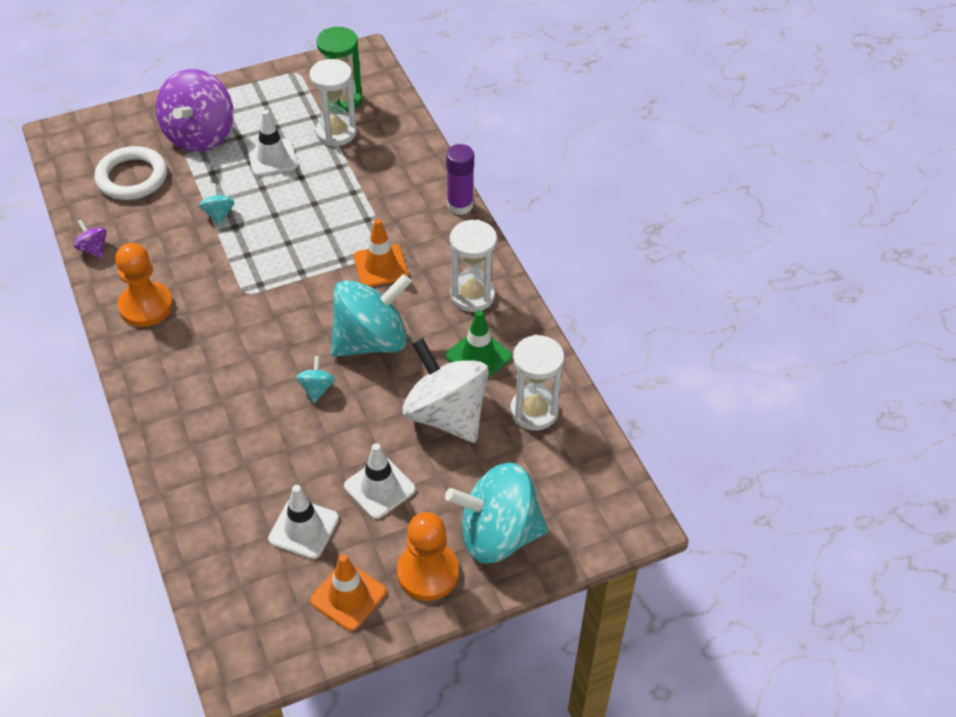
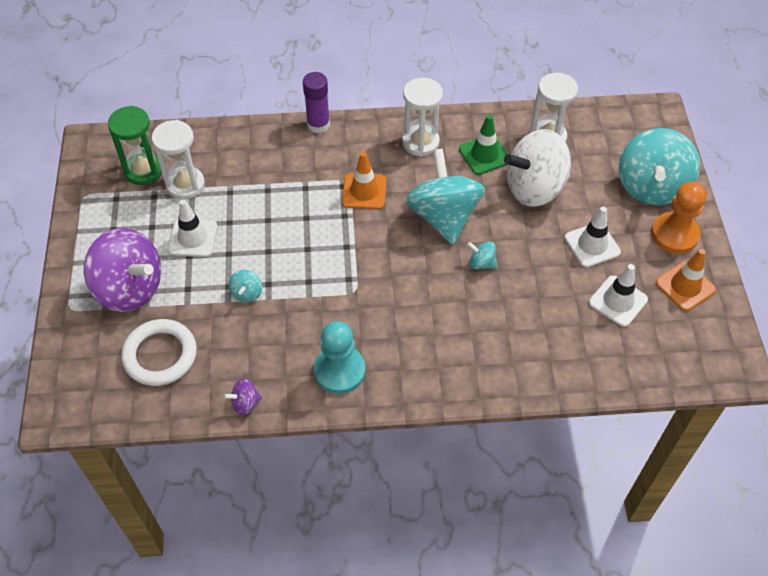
camera: 70 degrees left, 5 degrees up
(146, 306) = (339, 371): orange pawn -> turquoise pawn
(219, 214) = (247, 293): turquoise spinning top -> turquoise spinning top turned 90 degrees counterclockwise

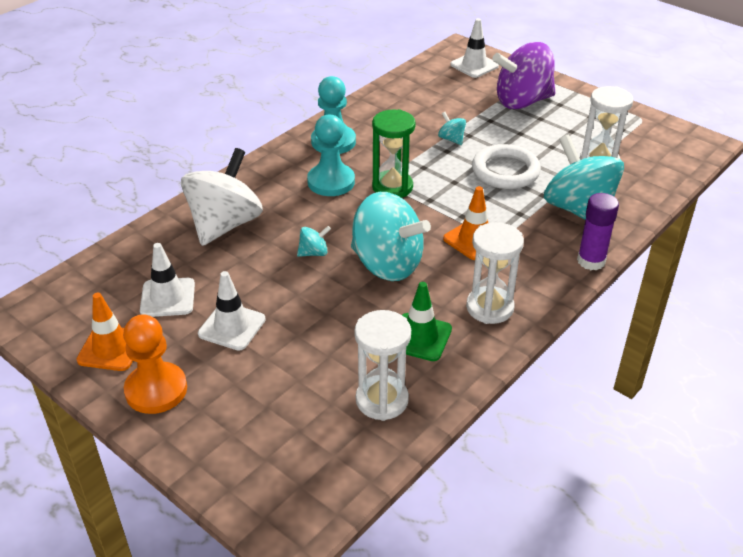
camera: 135 degrees right, 15 degrees down
(144, 171) = (639, 151): green hourglass -> green hourglass (392, 187)
(160, 355) = (449, 90): white ring -> white ring (505, 171)
(193, 238) = (536, 141): white traffic cone -> white traffic cone (474, 65)
(245, 403) = (367, 101): purple spinning top -> none
(395, 323) = (331, 182): none -> turquoise pawn
(534, 188) = (337, 340): white spinning top -> white spinning top (225, 224)
(651, 187) = (220, 424): turquoise spinning top -> turquoise spinning top (579, 209)

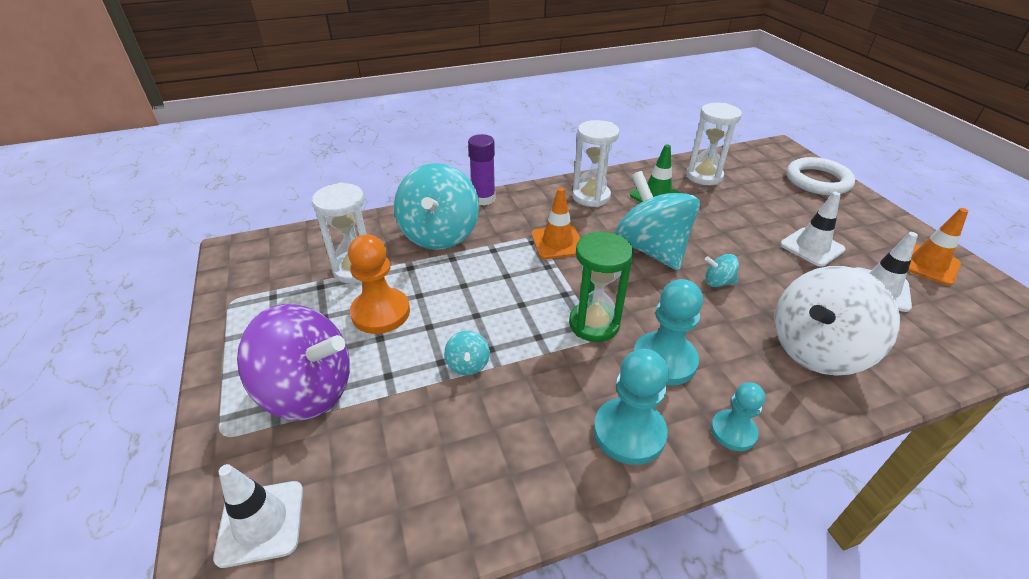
camera: 150 degrees left, 0 degrees up
(156, 390) = (876, 226): orange pawn -> orange pawn (381, 312)
(274, 161) = (733, 431): none -> turquoise pawn
(505, 171) = (456, 295): white ring -> white ring (818, 180)

